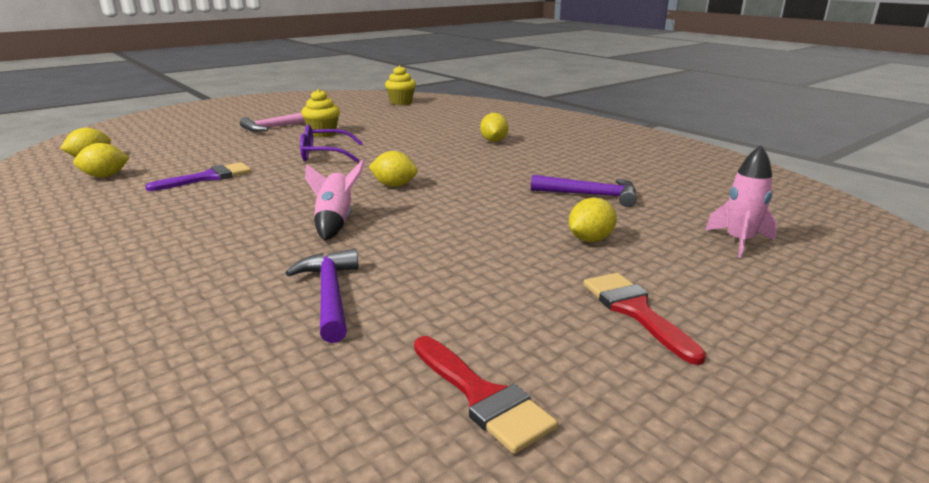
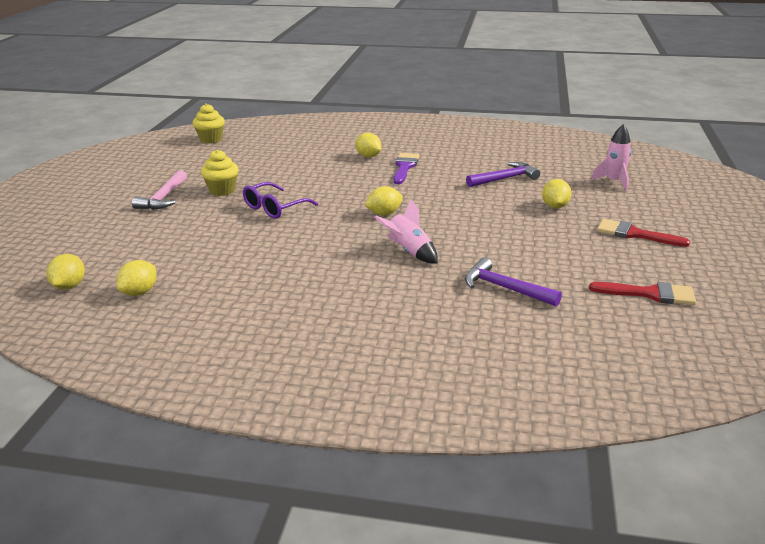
camera: 40 degrees left, 5 degrees up
(208, 177) = (235, 259): purple brush -> purple brush (404, 167)

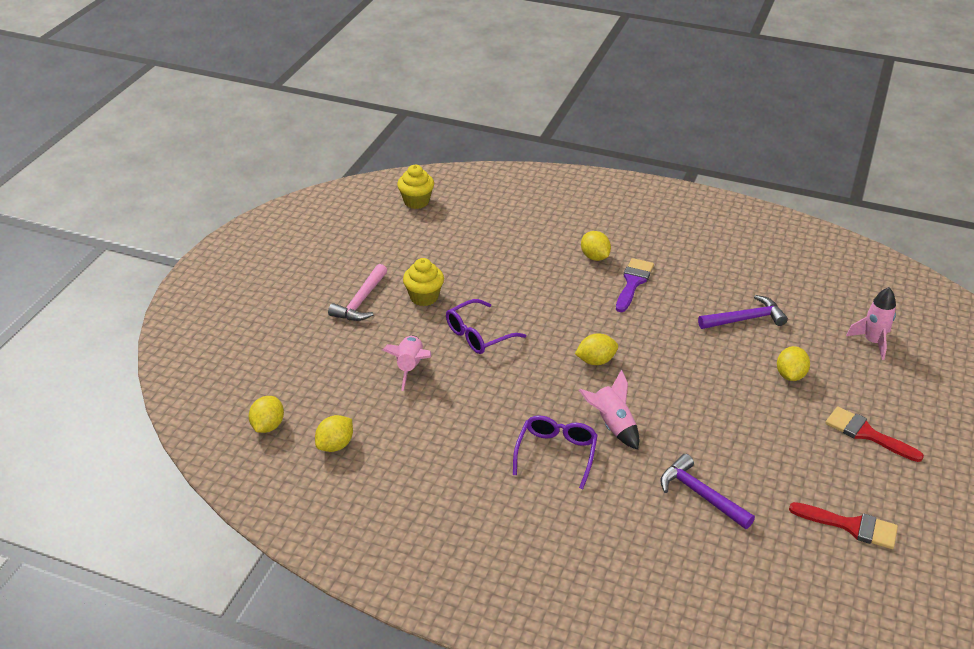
camera: 10 degrees right, 10 degrees up
(212, 233) = (410, 367): none -> pink rocket
(361, 275) = (556, 453): none -> purple glasses

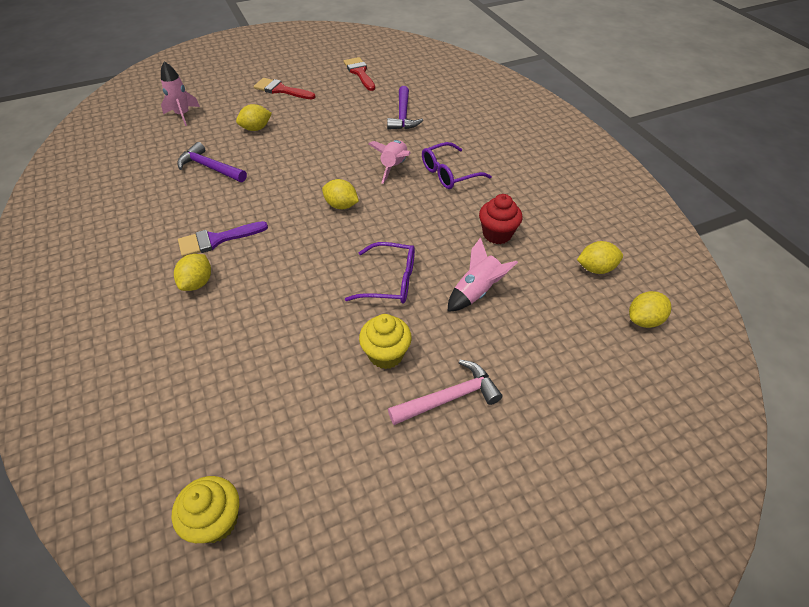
camera: 135 degrees left, 10 degrees up
(444, 422) = (497, 234): none -> red cupcake
(866, 434) = (281, 90): red brush -> red brush turned 120 degrees clockwise

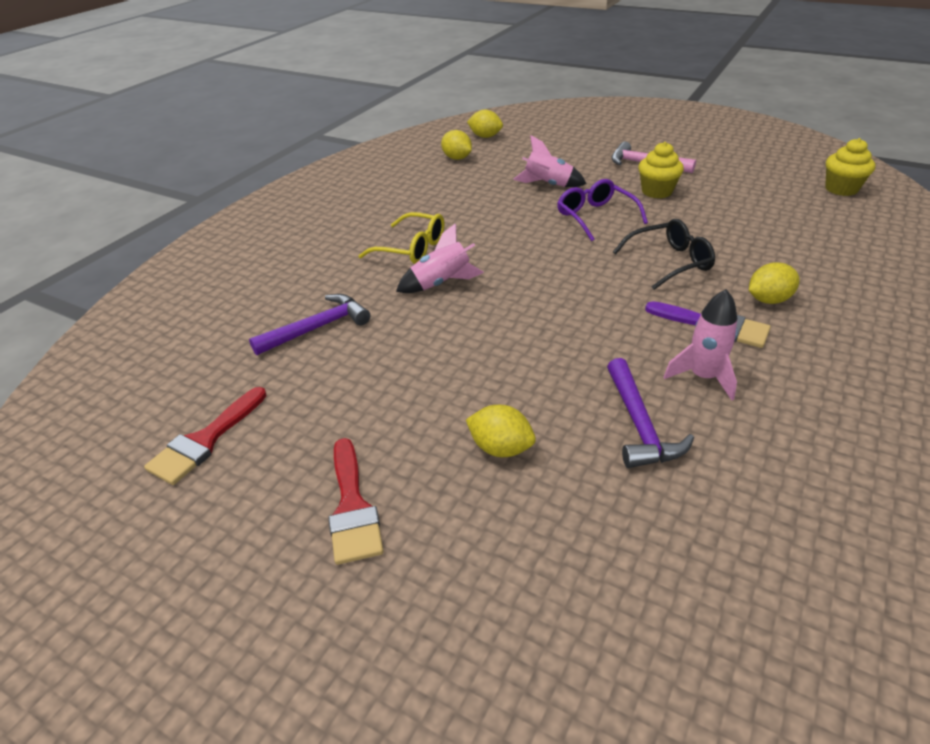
camera: 125 degrees left, 10 degrees down
(183, 115) = (580, 593): pink rocket -> pink rocket (703, 377)
(289, 273) = (670, 262): none -> black glasses
(341, 205) = (549, 282): yellow lemon -> none
(449, 173) = (412, 248): purple glasses -> yellow glasses
(497, 234) = (471, 198): red cupcake -> none

